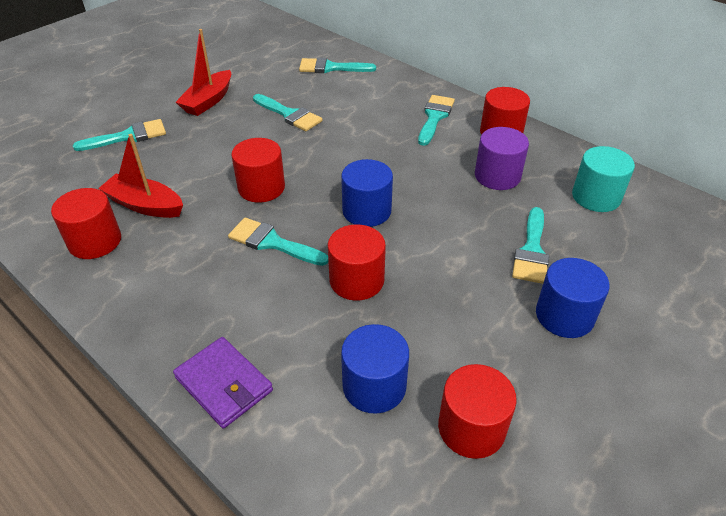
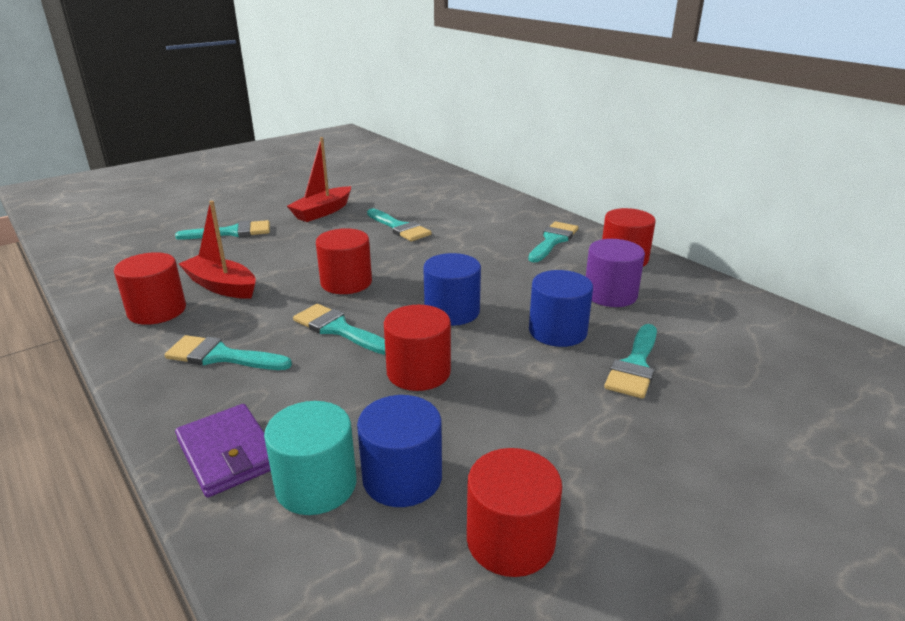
camera: 10 degrees right, 15 degrees down
(331, 68) = (456, 195): turquoise brush -> turquoise brush (221, 356)
(564, 316) = (662, 434): blue cylinder -> blue cylinder (557, 331)
(596, 197) = (725, 323): turquoise cylinder -> turquoise cylinder (316, 485)

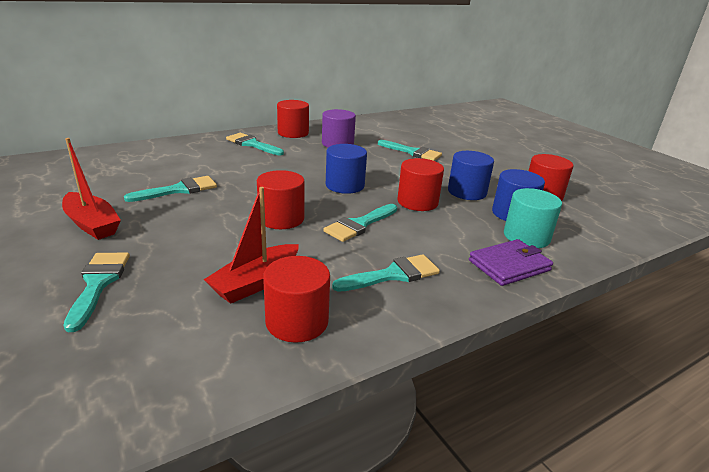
camera: 85 degrees left, 0 degrees up
(221, 356) = (393, 275): turquoise brush -> turquoise brush turned 135 degrees counterclockwise
(557, 331) = (376, 162): blue cylinder -> blue cylinder (467, 192)

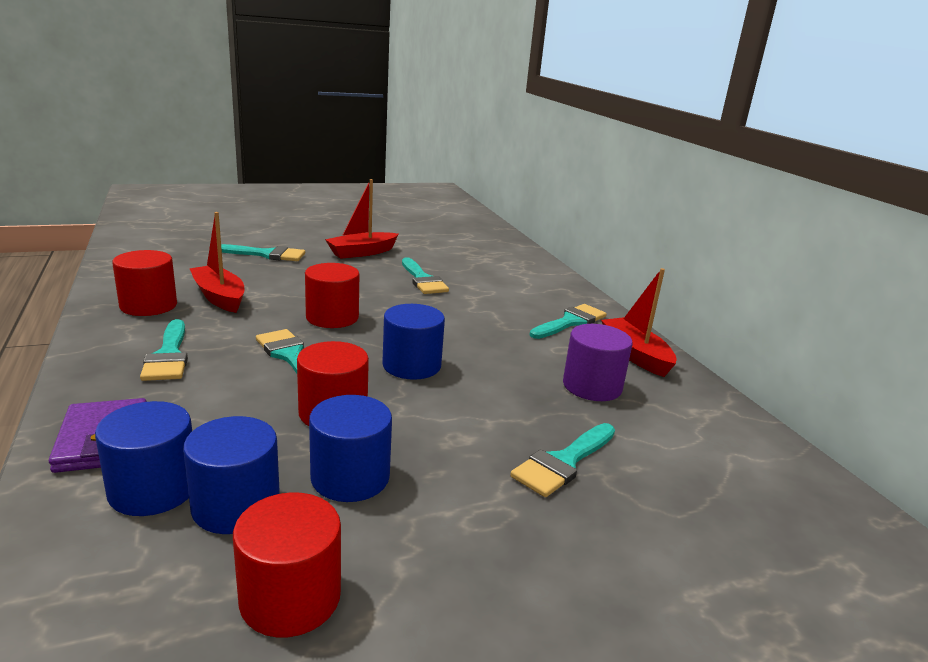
camera: 100 degrees right, 5 degrees down
(293, 133) = (635, 355): red cylinder -> red boat
(526, 237) = (153, 489): turquoise cylinder -> blue cylinder

